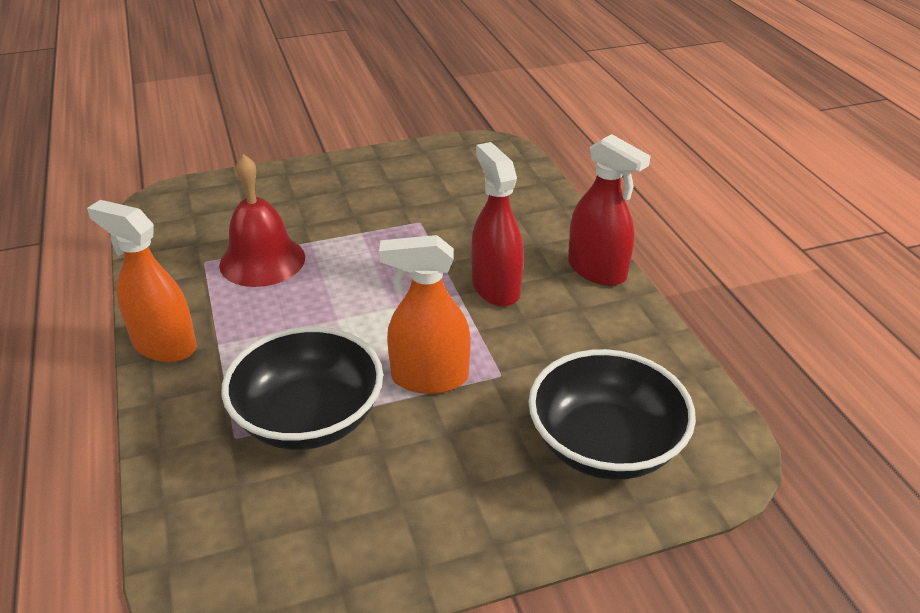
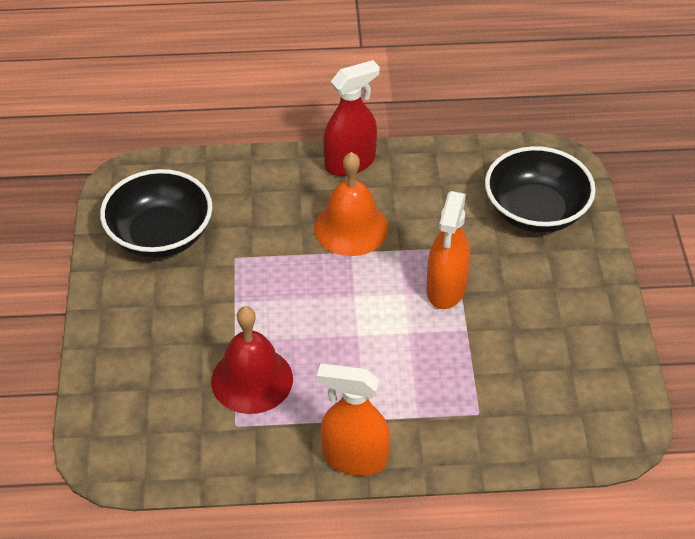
camera: 75 degrees left, 10 degrees up
(164, 345) = (354, 458): orange spray bottle -> orange spray bottle turned 60 degrees clockwise
(309, 418) = (470, 366): black bowl -> black bowl (160, 236)
(495, 288) = (351, 228): red spray bottle -> orange bell

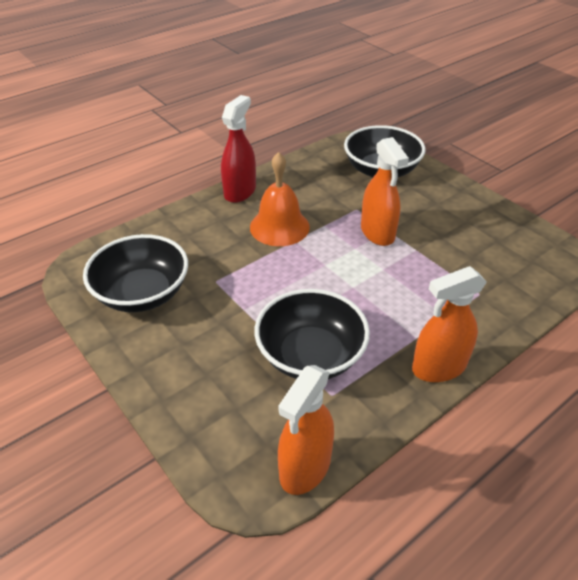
camera: 35 degrees left, 5 degrees down
(158, 469) = (305, 467): none -> orange spray bottle
(252, 379) = (310, 355): red bell -> black bowl

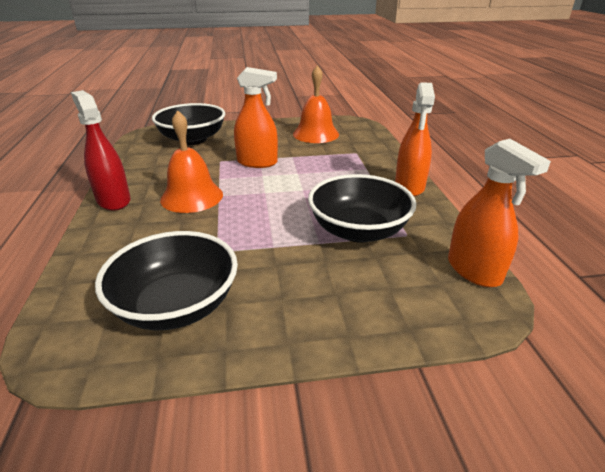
camera: 60 degrees left, 10 degrees down
(492, 243) = (316, 134): none -> orange bell

